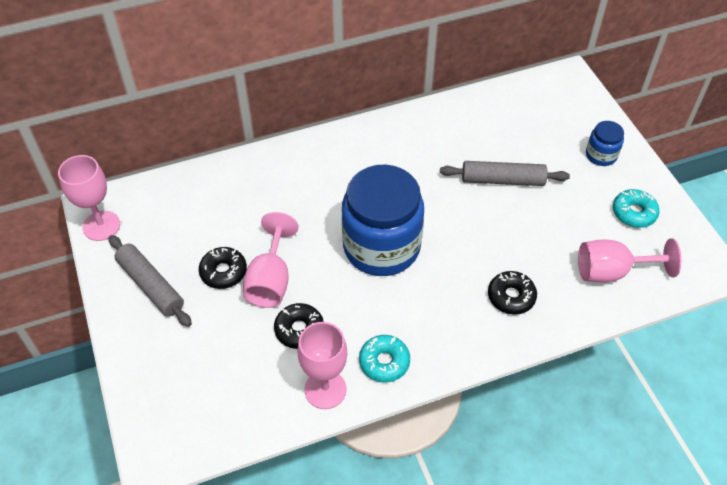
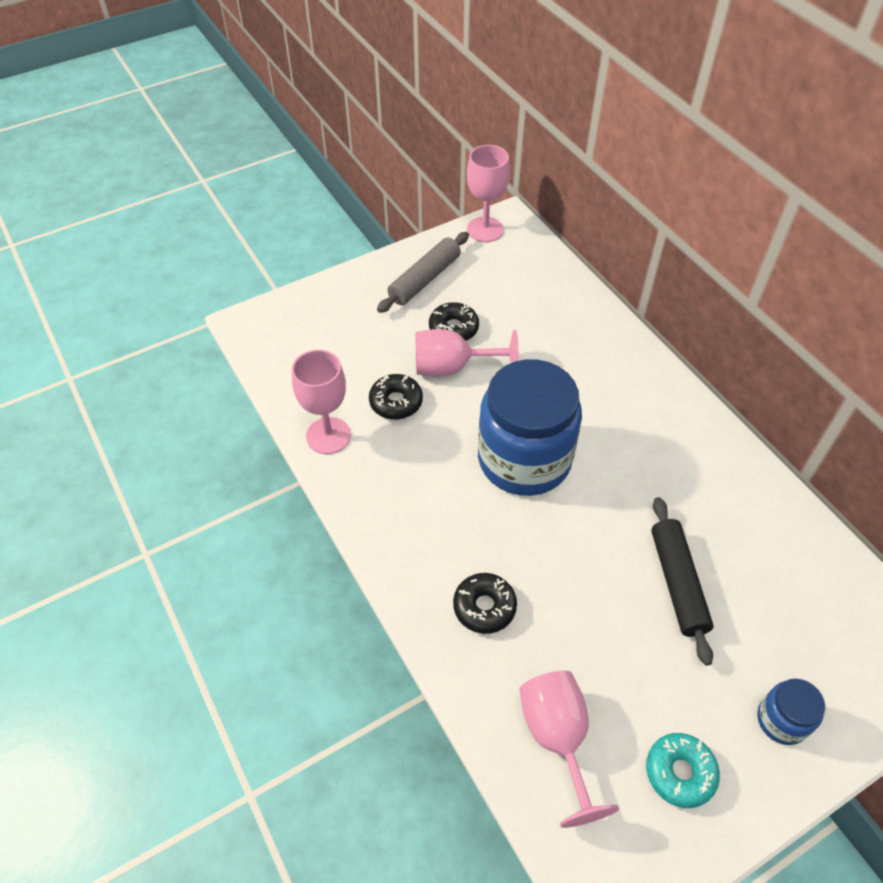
camera: 80 degrees right, 0 degrees up
(384, 362) = (368, 483): turquoise donut -> none
(503, 180) = (677, 583): grey rolling pin -> black rolling pin

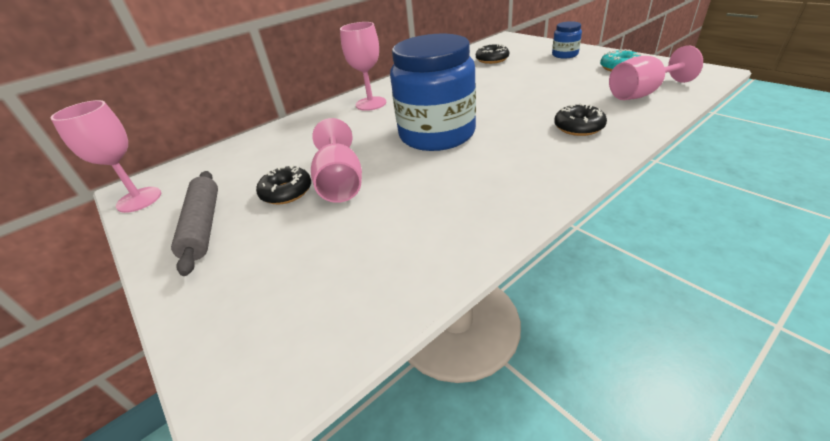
camera: 95 degrees left, 15 degrees down
(328, 436) = (453, 245): pink goblet -> pink goblet (371, 103)
(396, 402) = (392, 207): black donut -> black donut (492, 59)
(424, 279) = (203, 226): grey rolling pin -> grey rolling pin turned 45 degrees clockwise
(677, 583) = (506, 80): black rolling pin -> none

